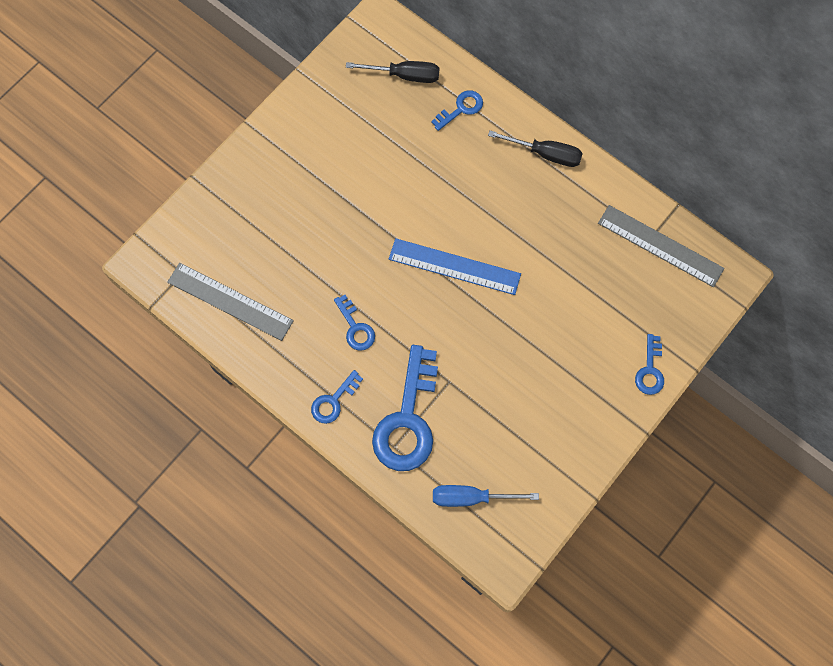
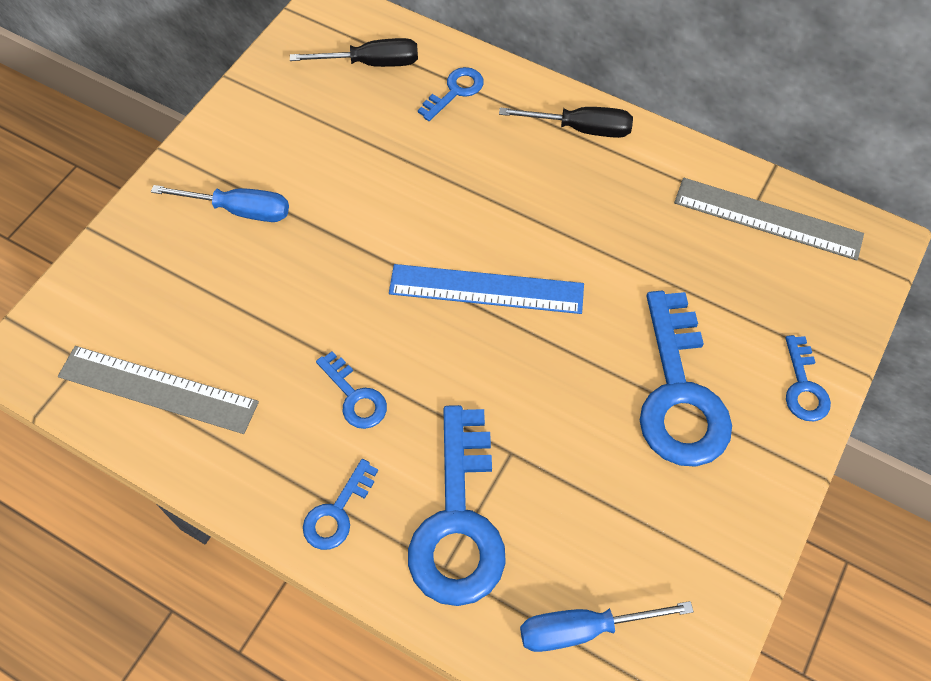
camera: 10 degrees left, 10 degrees down
(296, 180) = (240, 210): none -> blue screwdriver
(566, 361) = (679, 393): none -> blue key

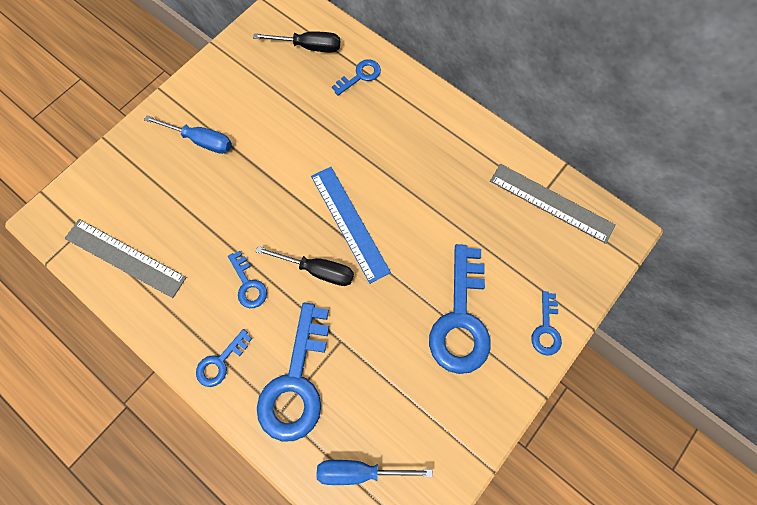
camera: 10 degrees right, 10 degrees up
(486, 289) = (349, 223): blue ruler -> blue ruler turned 45 degrees clockwise
(581, 129) = (439, 116): black screwdriver -> black screwdriver (318, 270)

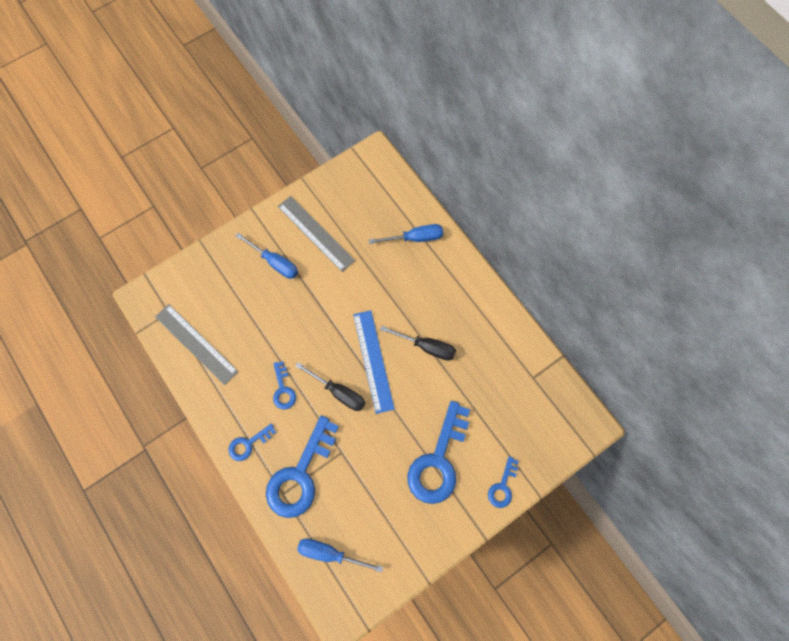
camera: 15 degrees right, 0 degrees up
(309, 47) = (380, 202): black screwdriver -> black screwdriver (426, 347)
(360, 76) = (415, 238): blue key -> blue screwdriver
(551, 202) = (539, 386): grey ruler -> grey ruler (316, 233)

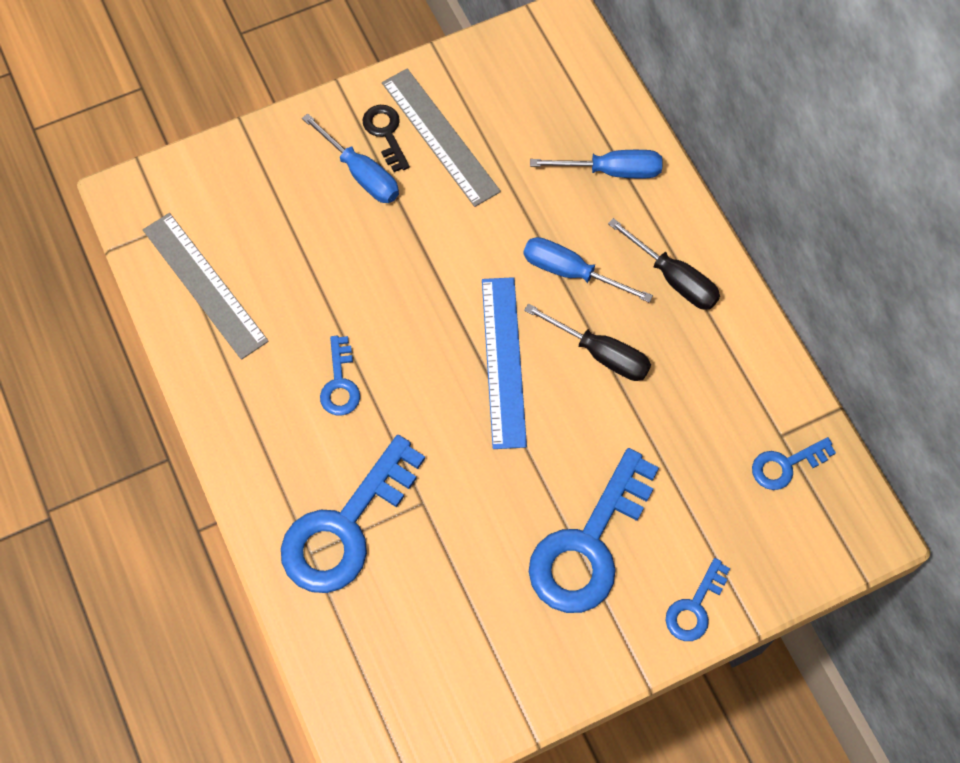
camera: 10 degrees right, 5 degrees down
(248, 444) = (265, 462): blue key -> blue key (785, 465)
(284, 236) = (386, 133): none -> black key
(330, 553) = (374, 664): blue screwdriver -> blue screwdriver (570, 272)
(338, 392) = (434, 403): black screwdriver -> black screwdriver (674, 278)

